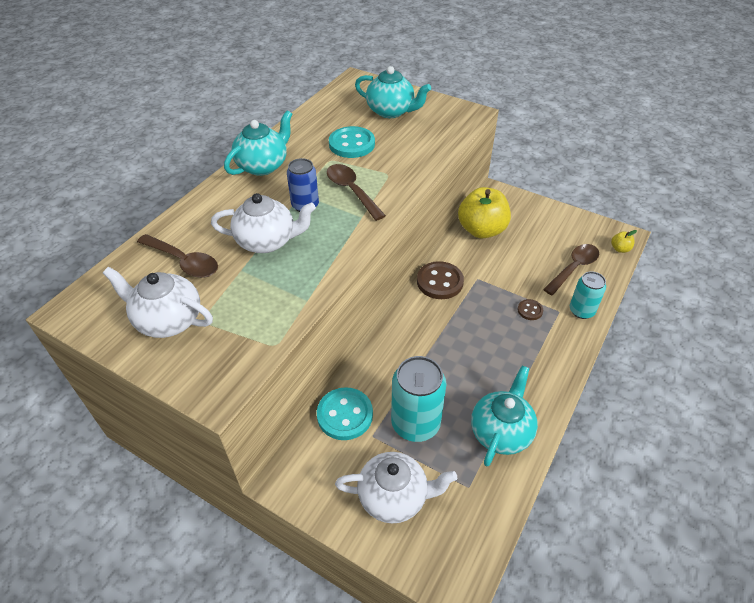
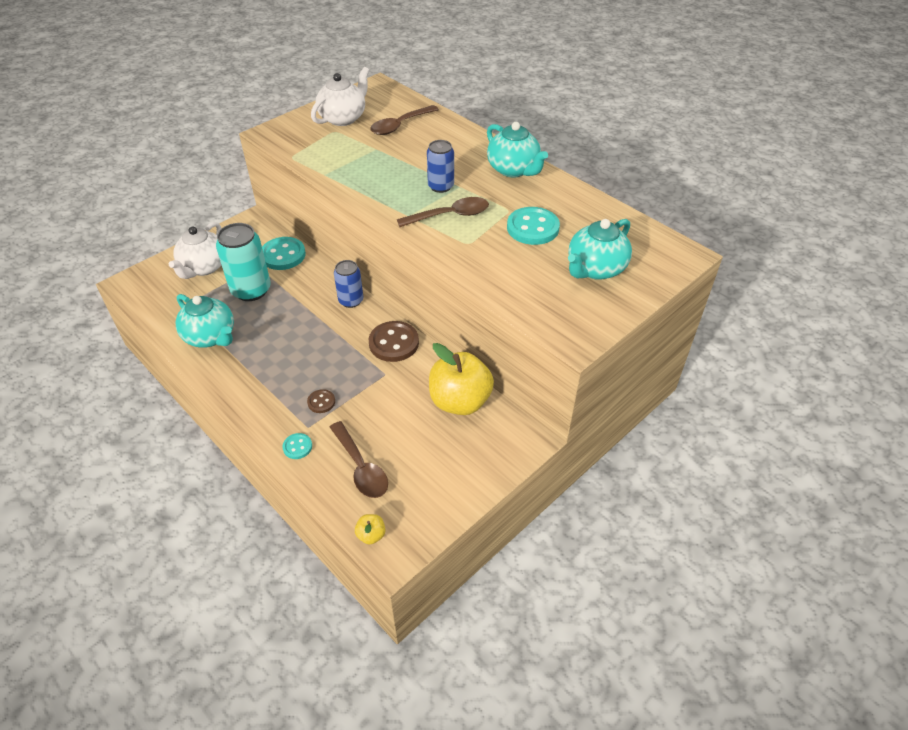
camera: 105 degrees right, 0 degrees up
(267, 241) = (402, 163): white teapot -> none
(398, 328) = (351, 300): none -> blue can
(581, 311) = (297, 447): turquoise can -> turquoise button

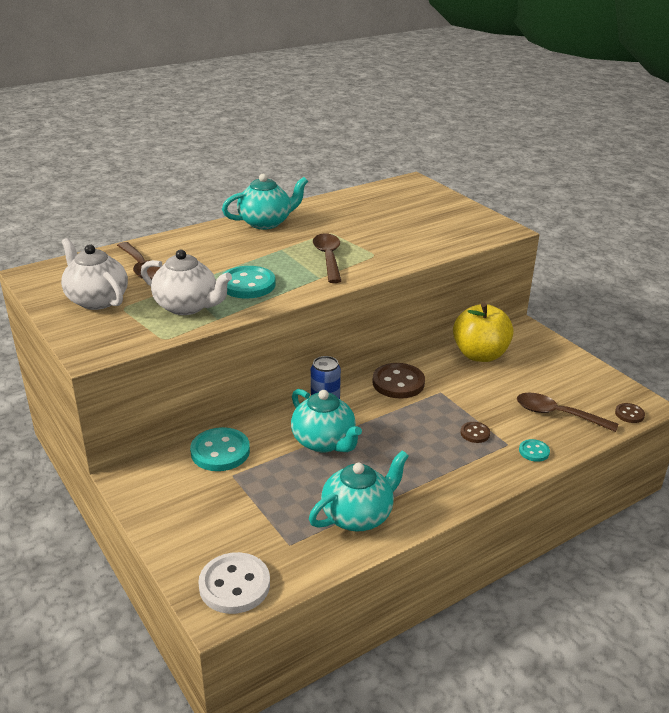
camera: 80 degrees left, 15 degrees down
(147, 287) = (234, 585): none -> white button
(204, 267) = (214, 525): white teapot -> white teapot (187, 306)
(251, 290) = (280, 480): turquoise can -> none
(361, 467) = (557, 414): brown spoon -> brown spoon turned 135 degrees counterclockwise
(371, 535) = (629, 414): yellow apple -> brown button
(440, 186) = (276, 258): blue can -> none
(532, 228) = (361, 226): turquoise button -> turquoise button (248, 285)
(595, 269) = (423, 211): turquoise teapot -> turquoise teapot (324, 442)

